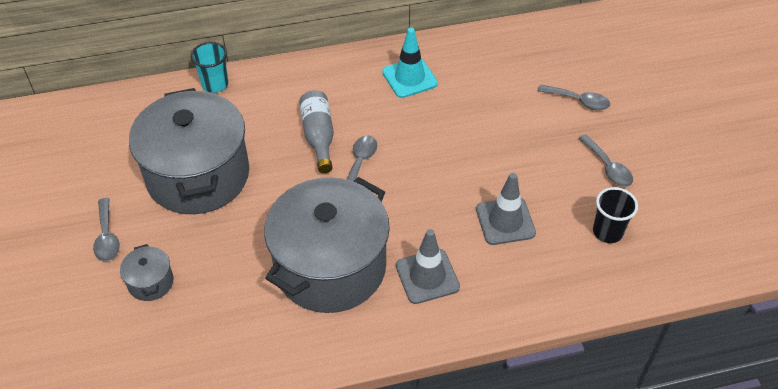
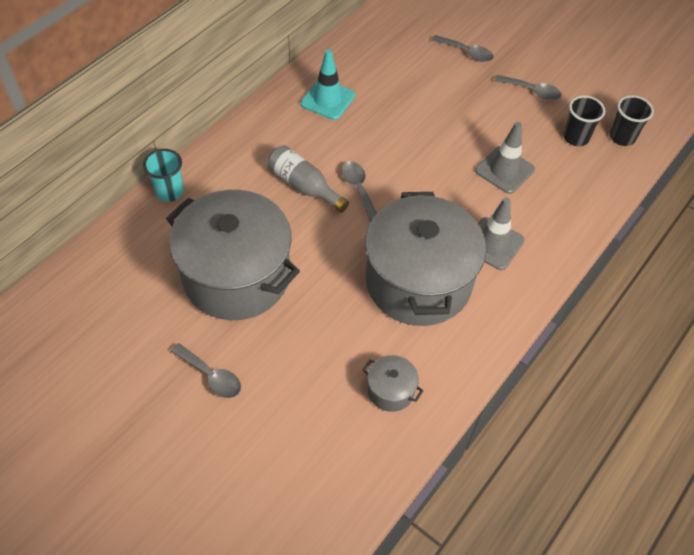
camera: 40 degrees left, 5 degrees up
(150, 282) = (290, 387): grey pot -> grey pot (390, 390)
(579, 101) = (467, 53): grey spoon -> grey spoon turned 45 degrees clockwise
(657, 258) = (622, 137): none -> black cup

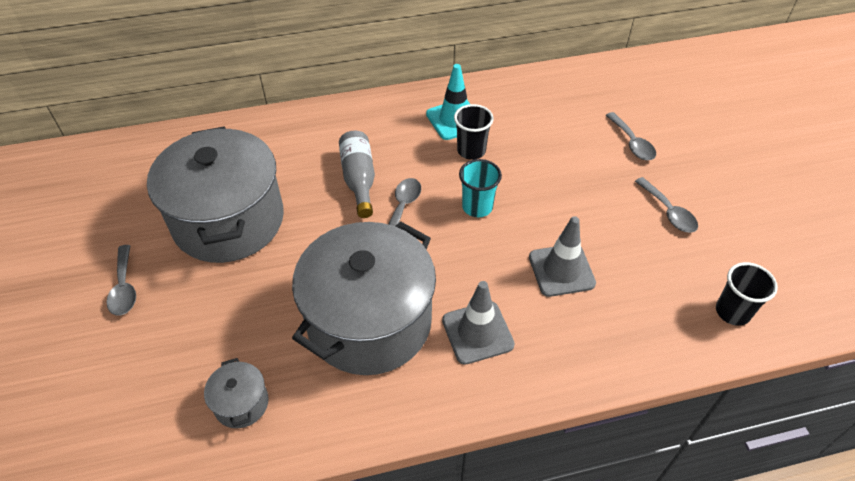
camera: 40 degrees right, 5 degrees down
(169, 192) = (252, 126): turquoise cup -> turquoise cup (477, 207)
(575, 137) = (674, 282): black cup -> black cup (471, 151)

